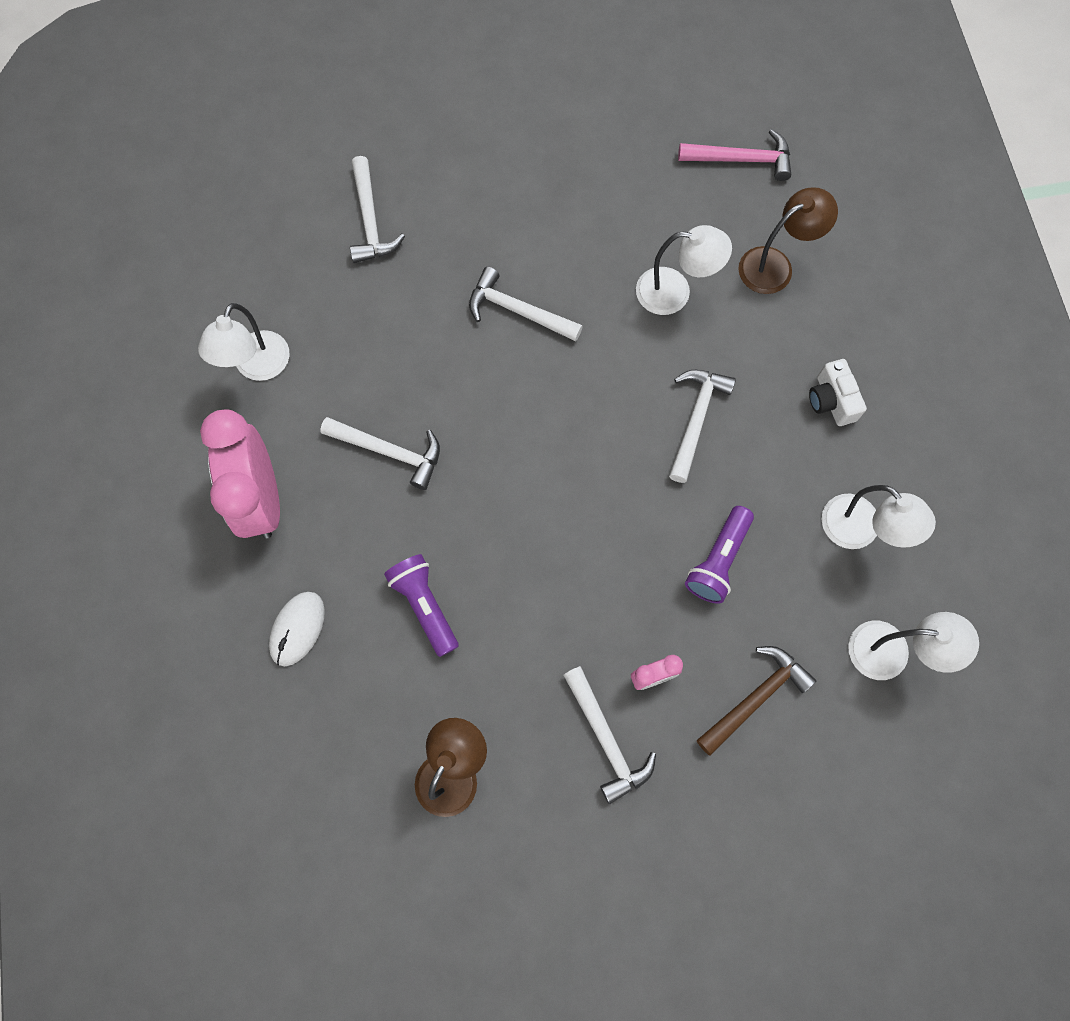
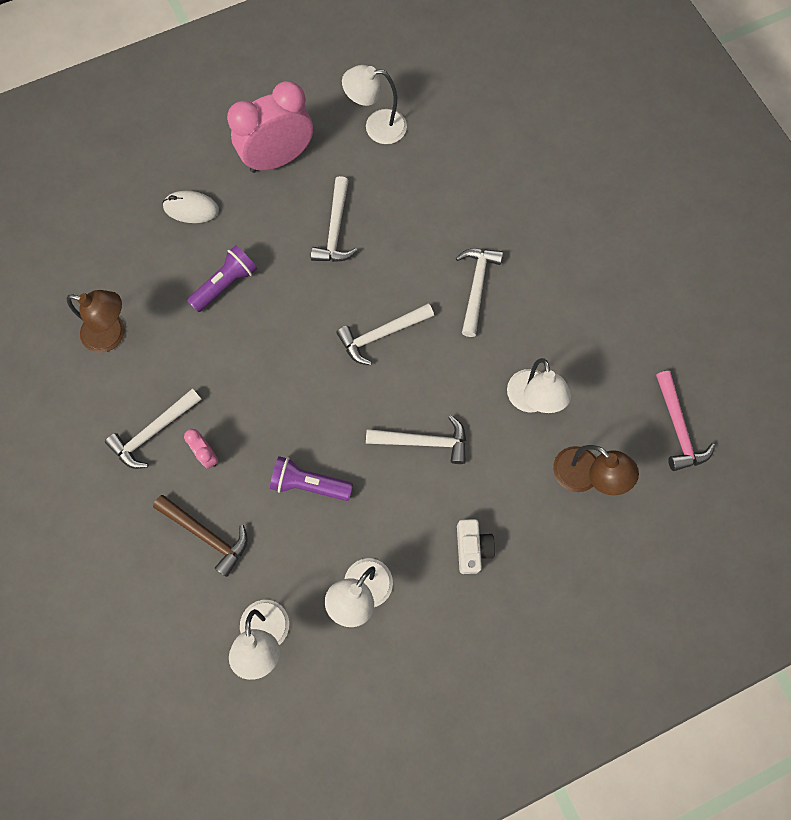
camera: 75 degrees right, 0 degrees up
(370, 221) = (519, 164): white hammer -> white hammer (381, 335)
(831, 400) = (472, 548): white camera -> white camera turned 120 degrees clockwise

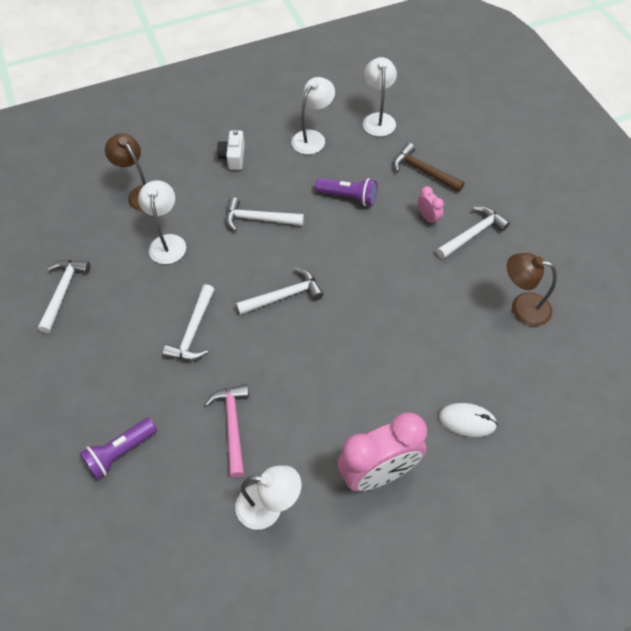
camera: 175 degrees left, 15 degrees down
(226, 284) = (425, 345): purple flashlight -> purple flashlight (120, 452)
(335, 230) = (320, 391): white hammer -> white hammer (63, 292)
(678, 428) = (59, 220): pink hammer -> pink hammer (232, 425)

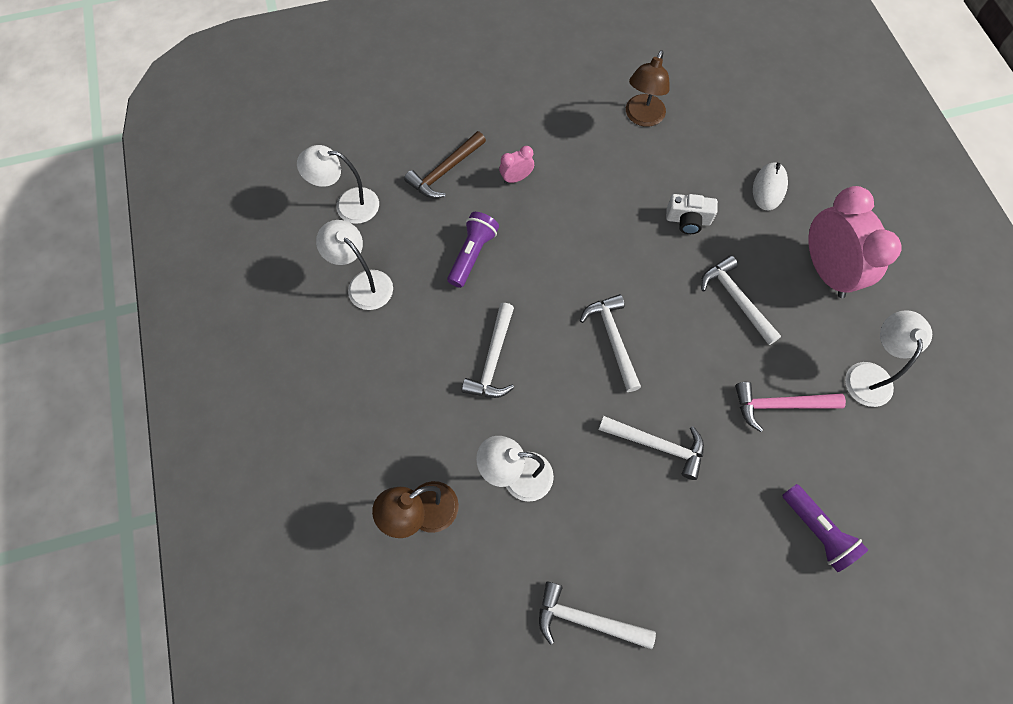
camera: 85 degrees left, 10 degrees up
(233, 157) = (378, 385): white camera -> white camera (688, 220)
(473, 234) = (544, 141): white hammer -> white hammer (736, 299)

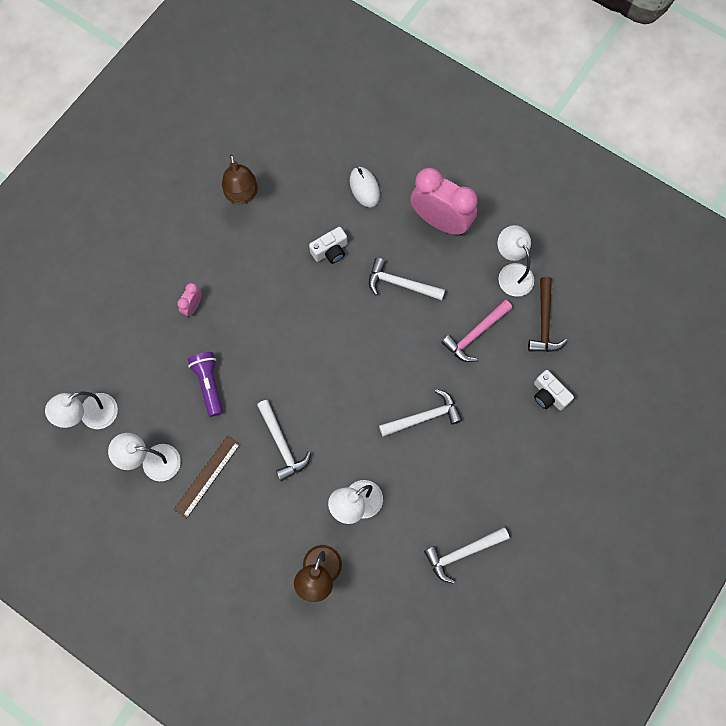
camera: 40 degrees left, 5 degrees up
(399, 334) = (207, 476): none -> brown ruler
(445, 171) = (139, 339): brown hammer -> brown hammer (544, 322)
(613, 339) = (345, 370): white hammer -> none
(817, 531) = (549, 395): purple flashlight -> white camera

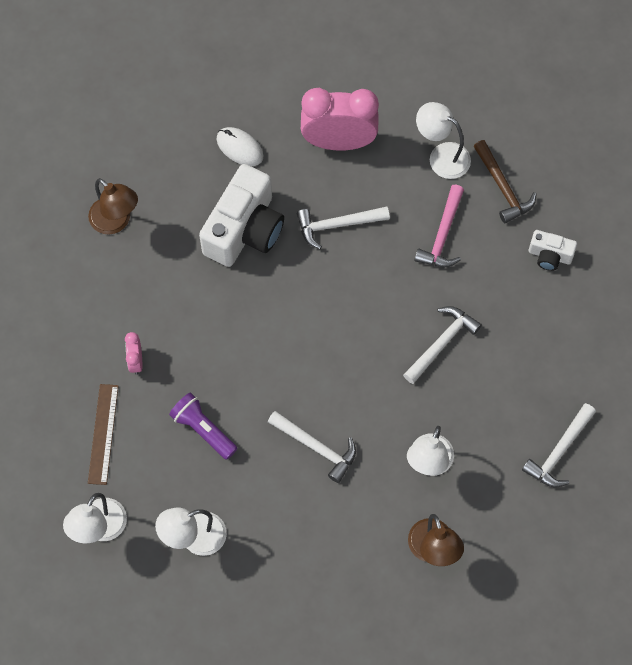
camera: 30 degrees left, 5 degrees down
(207, 476) = (260, 521): brown ruler -> brown ruler (103, 434)
(330, 251) = (244, 230): white camera -> white camera, size x2.05

